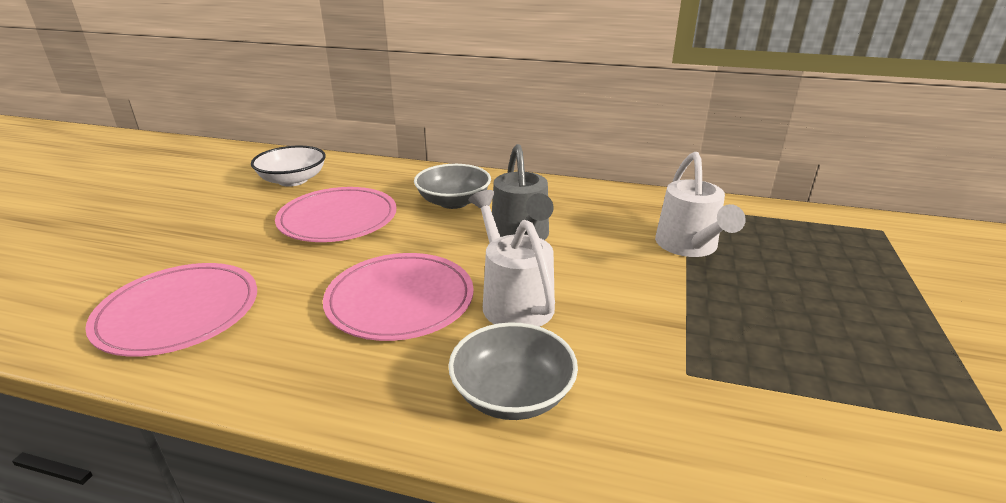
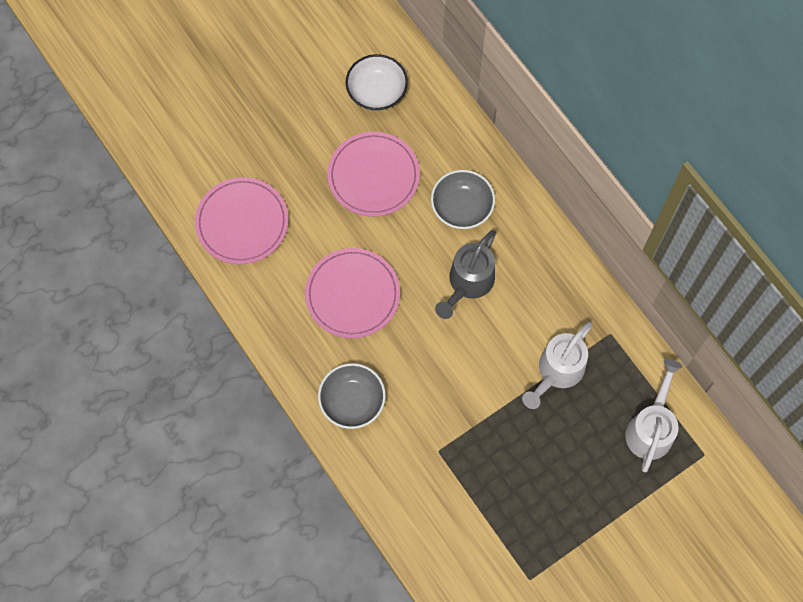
camera: 40 degrees right, 40 degrees up
(513, 300) = (408, 339): white watering can -> white watering can (651, 428)

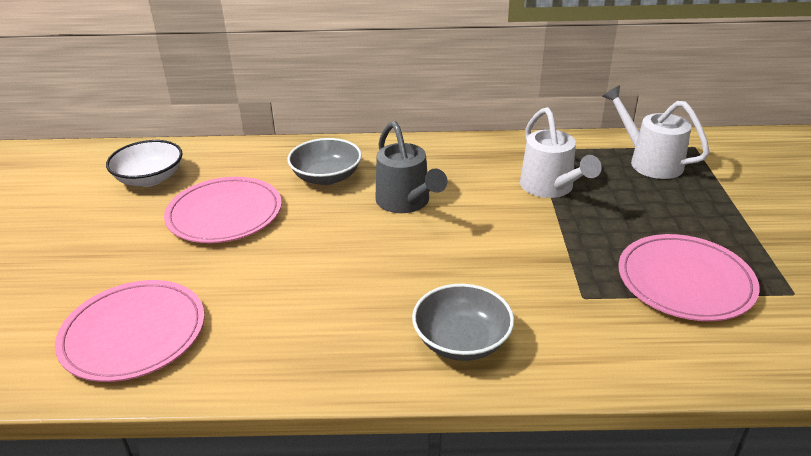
camera: 55 degrees left, 35 degrees down
(352, 294) = (330, 282): pink plate -> pink plate (685, 281)

